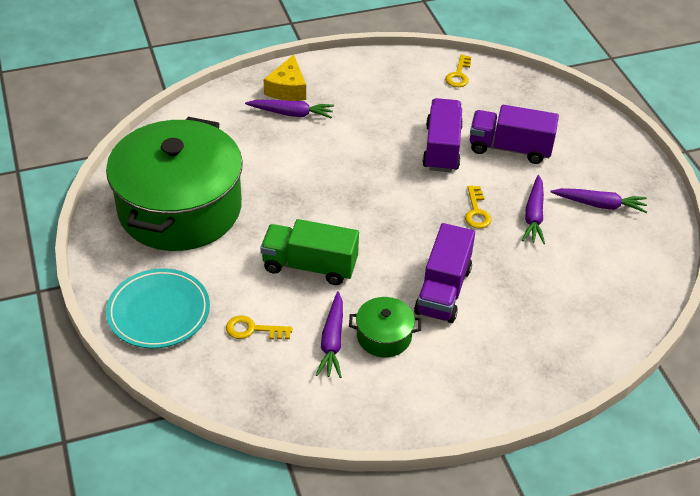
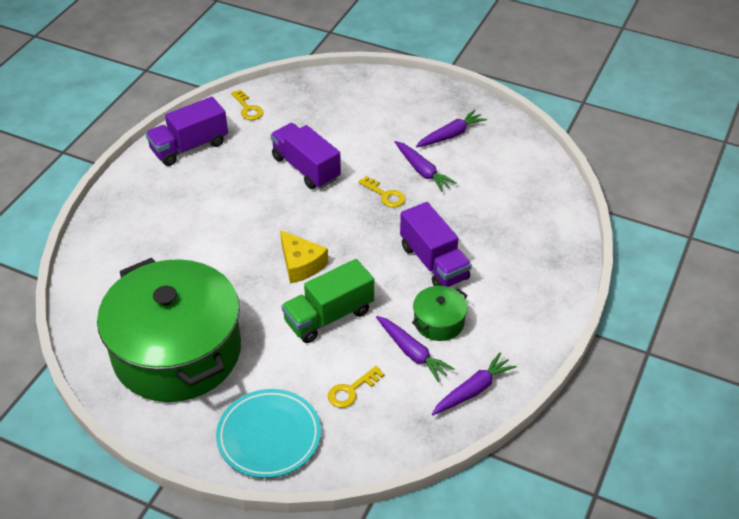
camera: 45 degrees left, 0 degrees up
(287, 88) = (134, 203): yellow cheese -> yellow cheese (301, 264)
(291, 114) = (164, 219): purple carrot -> purple carrot (473, 390)
(510, 148) = (349, 137): purple truck -> purple truck (189, 146)

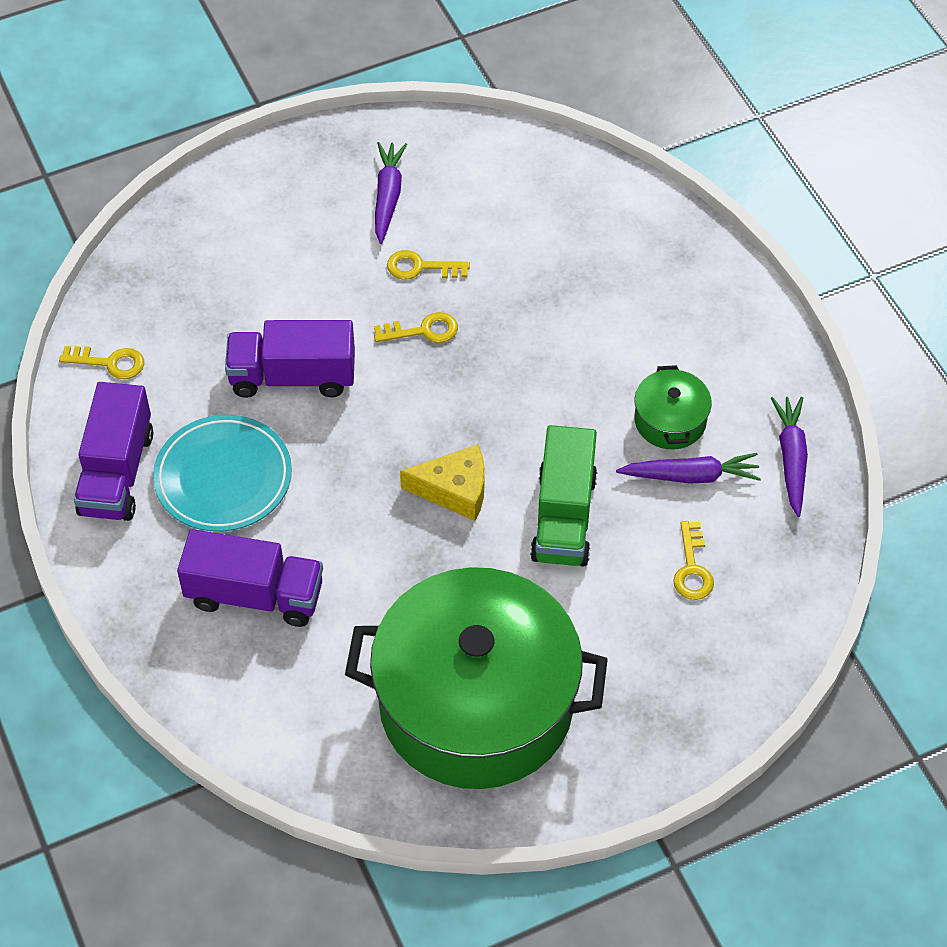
camera: 50 degrees left, 10 degrees up
(269, 436) = (687, 688): turquoise plate -> turquoise plate (223, 478)
(422, 171) = (420, 267): purple carrot -> yellow key
(434, 262) = (578, 362): purple truck -> purple truck (255, 595)

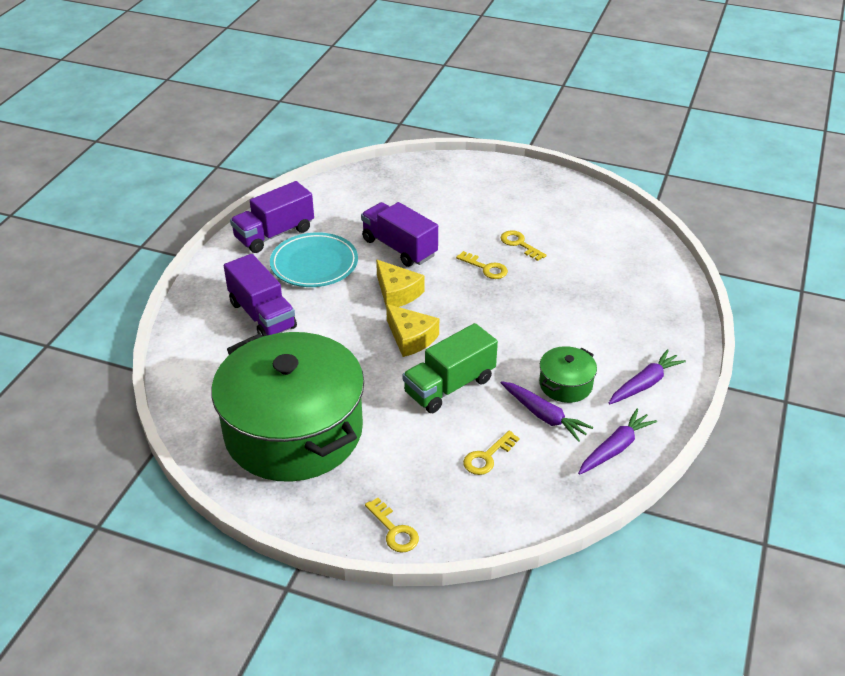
camera: 45 degrees right, 15 degrees down
(110, 363) = (329, 196): yellow key -> yellow key (394, 530)
(367, 442) = (397, 293): none -> yellow cheese
(388, 196) = (541, 210): purple carrot -> purple carrot (644, 384)

